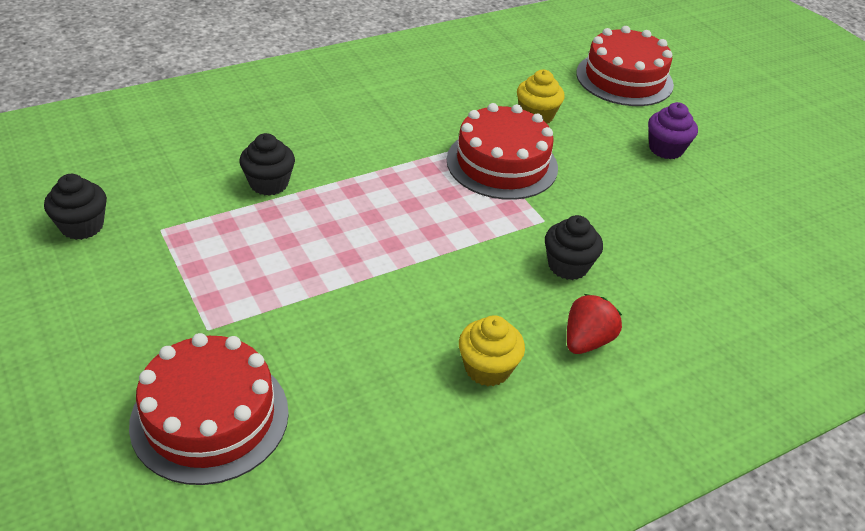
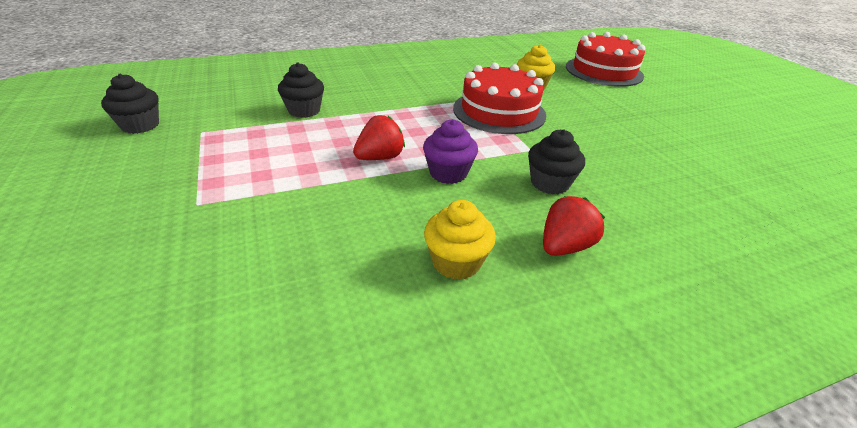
camera: 10 degrees right, 5 degrees down
(210, 417) = (152, 280): red cake -> none
(380, 248) = (380, 157): none -> red strawberry
(666, 149) = (640, 112): purple cupcake -> purple cupcake (448, 173)

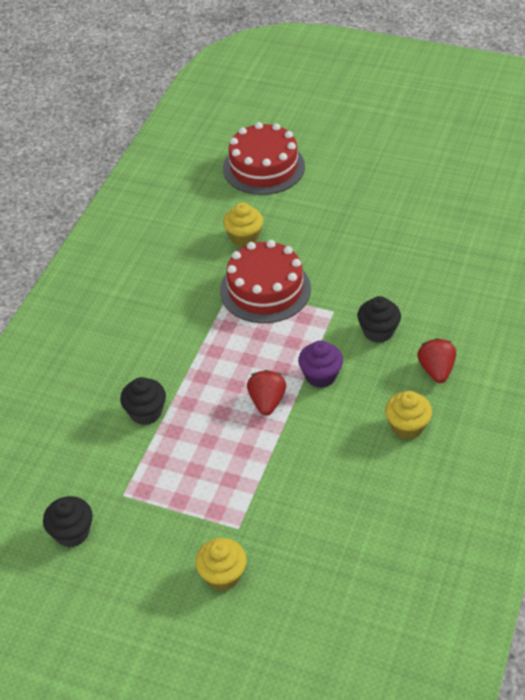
camera: 45 degrees left, 10 degrees up
(117, 220) = (222, 575): none -> yellow cupcake

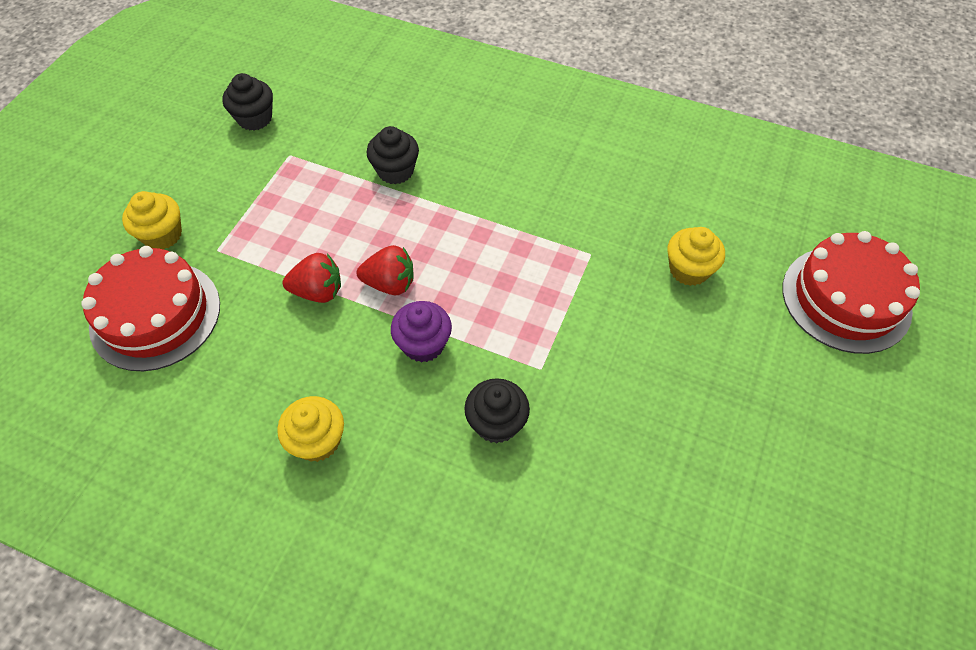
camera: 90 degrees right, 10 degrees up
(265, 289) = (585, 290): red cake -> red cake (155, 315)
(436, 370) = (412, 494): red strawberry -> red strawberry (318, 291)

